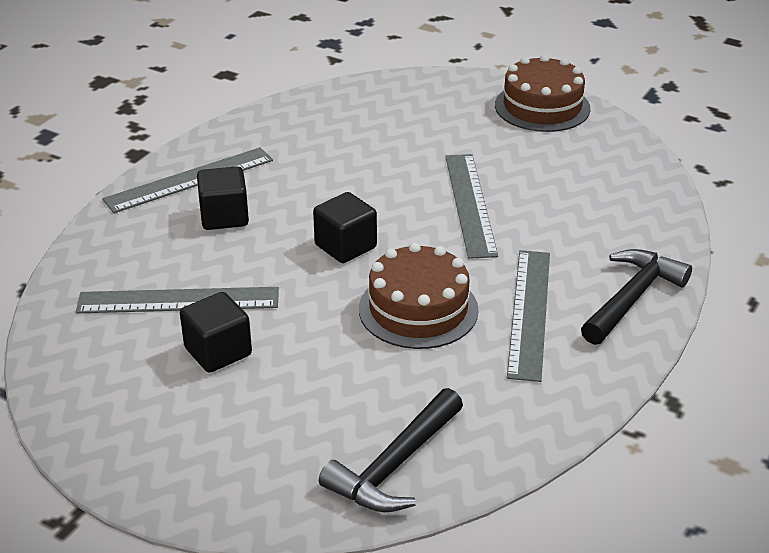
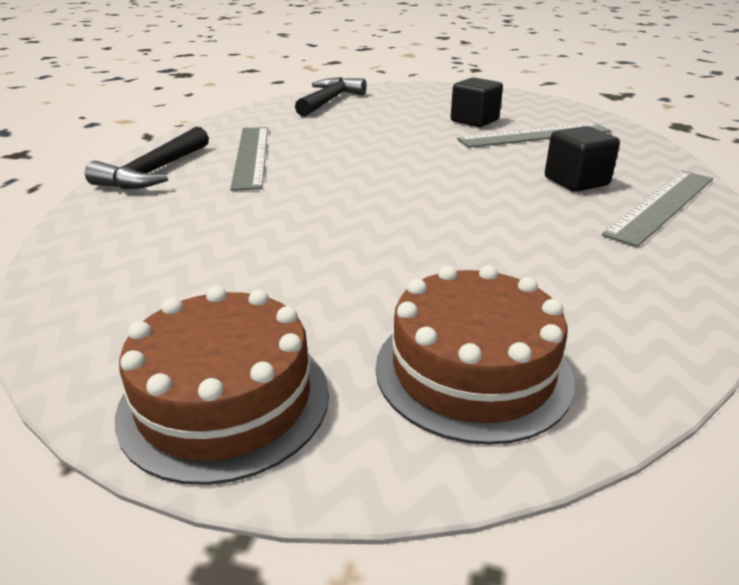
camera: 165 degrees right, 5 degrees down
(345, 246) = (436, 175): black cube -> none
(418, 309) = (345, 149): brown cake -> brown cake (472, 370)
(470, 204) = (325, 221): grey ruler -> none

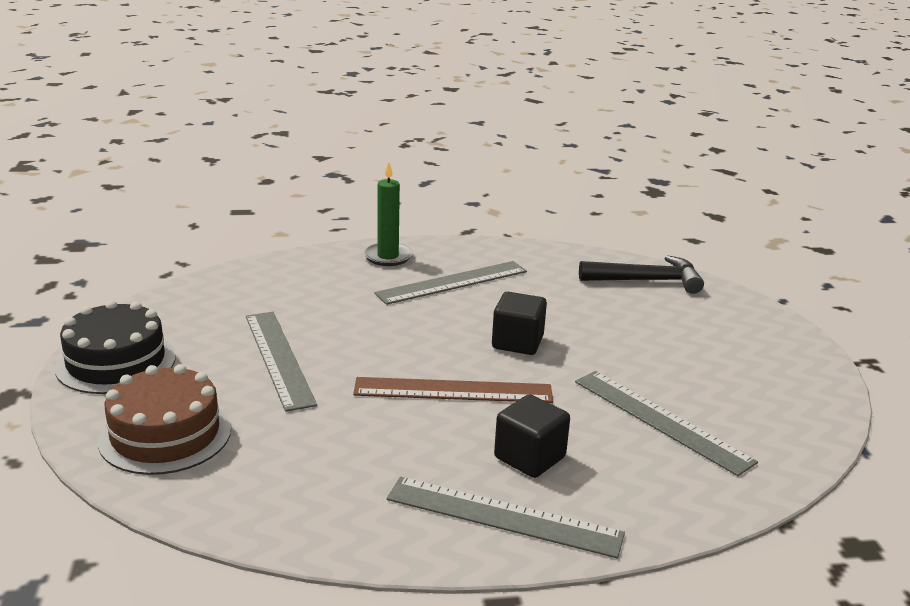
camera: 65 degrees right, 5 degrees down
(155, 171) = (388, 256): black hammer -> green candle
(225, 400) = (116, 362): brown cake -> black cake
(327, 262) = (279, 358): none -> grey ruler
(456, 189) = (453, 390): none -> brown ruler
(474, 121) = (674, 374): black cube -> black cube (517, 342)

